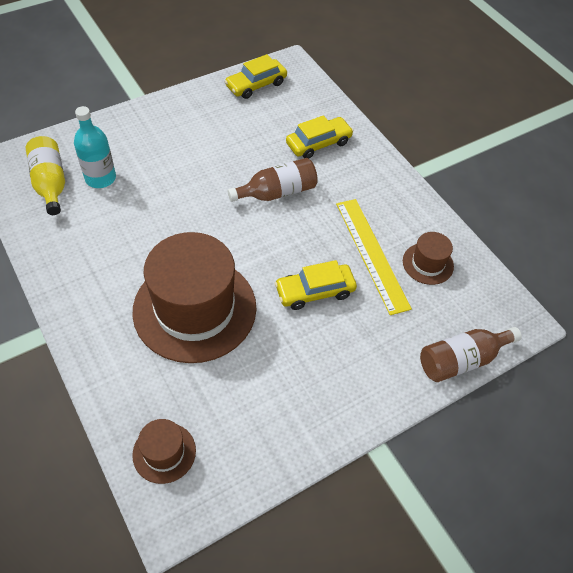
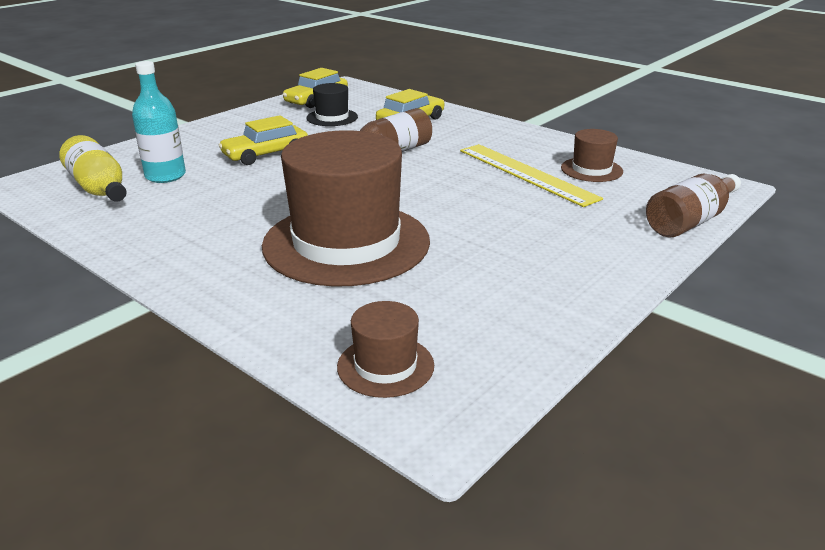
camera: 15 degrees left, 25 degrees down
(257, 119) = (332, 117): none -> black hat
(315, 291) = (484, 206): yellow car -> yellow car (265, 154)

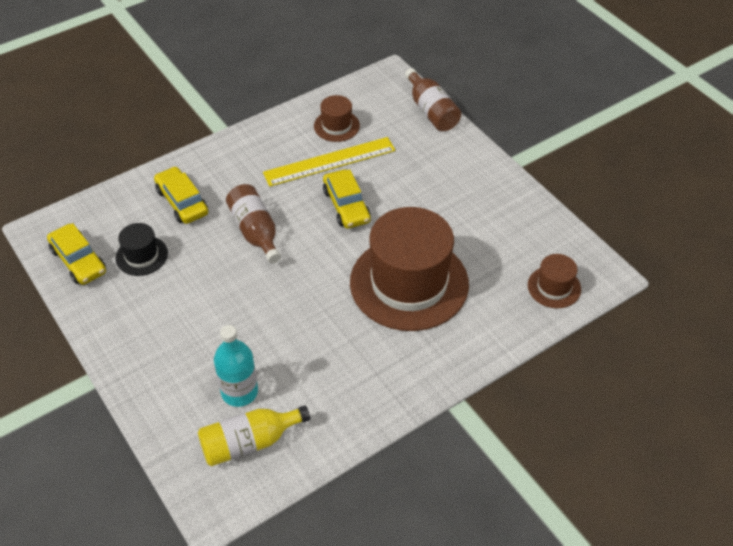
camera: 75 degrees left, 20 degrees up
(265, 154) = (218, 315): yellow car -> yellow car (346, 206)

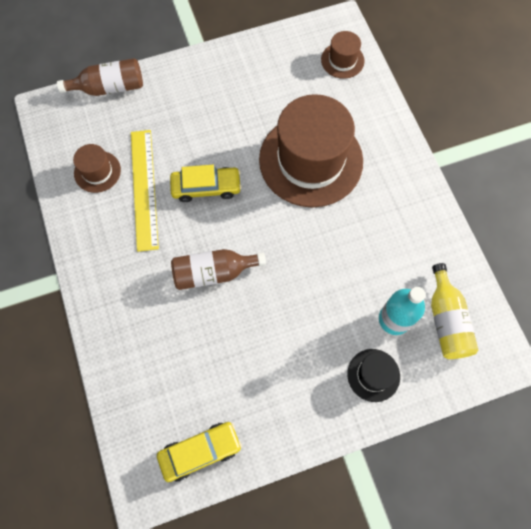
camera: 75 degrees left, 20 degrees up
(141, 256) = (212, 385): black hat -> black hat (373, 375)
(182, 202) = (151, 335): yellow car -> none

